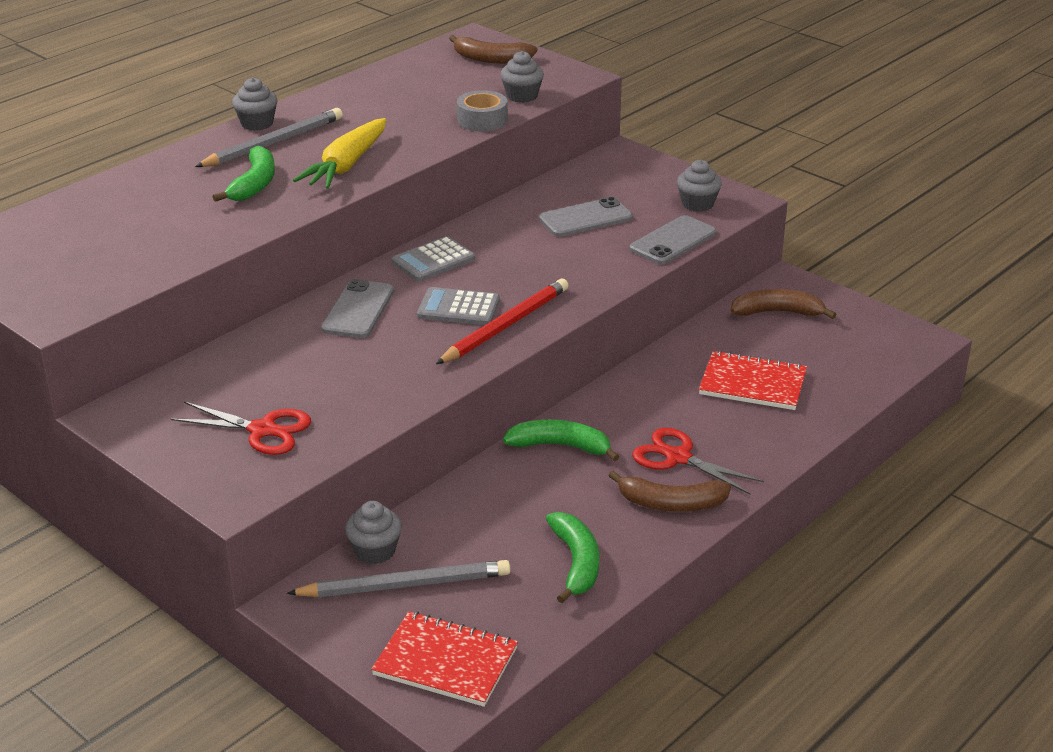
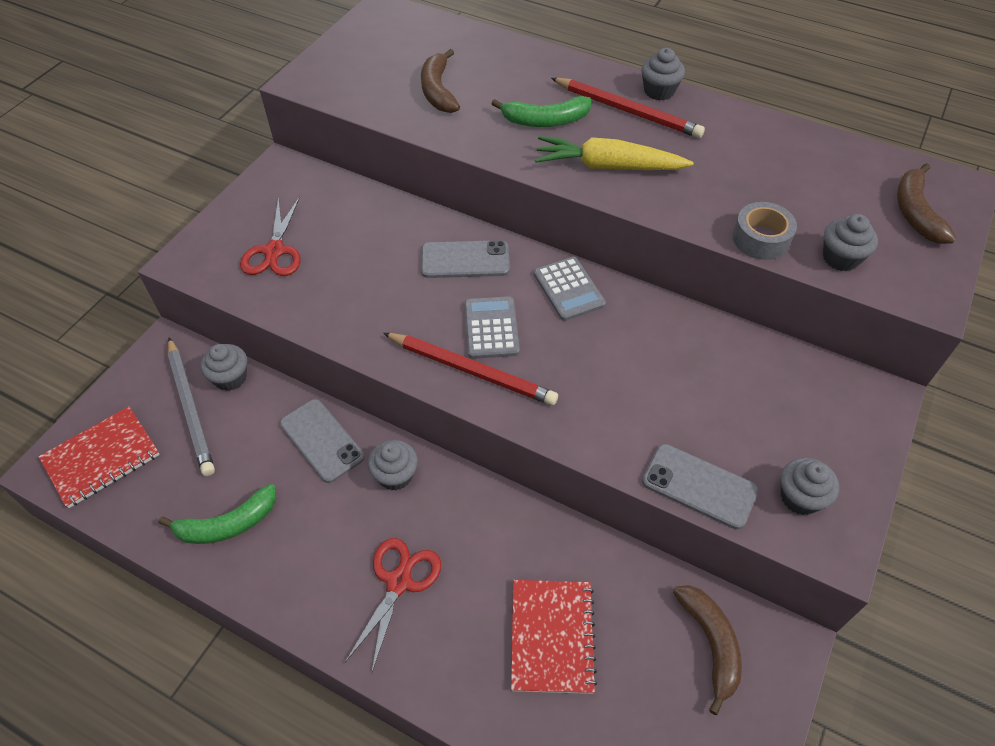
camera: 75 degrees right, 20 degrees up
(273, 143) = (627, 110): grey pencil -> red pencil
(433, 260) = (568, 289): grey calculator -> grey calculator turned 150 degrees counterclockwise
(445, 661) = (101, 458): red notebook -> red notebook turned 45 degrees clockwise
(560, 446) = (395, 475): green banana -> grey cupcake
(585, 218) = (709, 393): grey phone -> grey phone (321, 440)
(671, 503) = (323, 589): brown banana -> brown banana (438, 91)

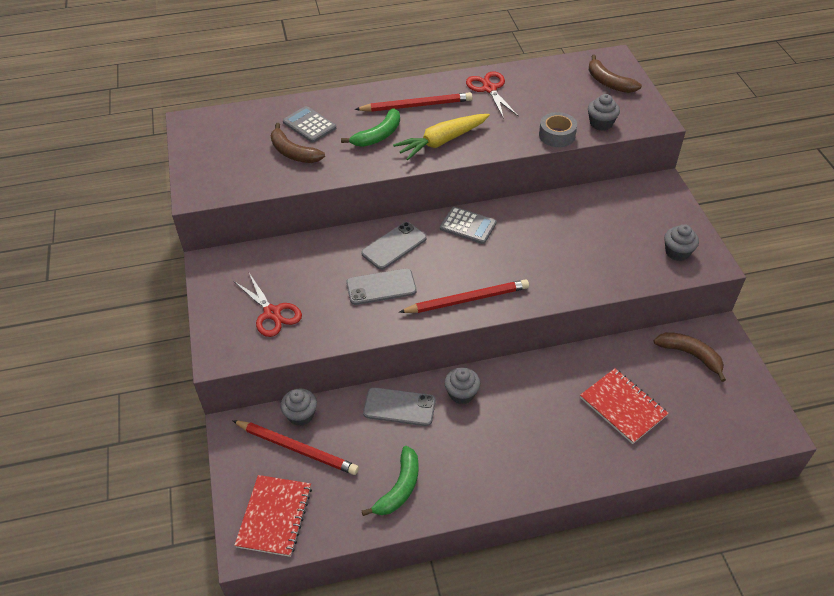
camera: 40 degrees left, 5 degrees down
(191, 407) = (297, 448): grey pencil -> red pencil
(399, 582) = (524, 441): red scissors -> red scissors (489, 89)
(491, 328) = (451, 272): grey calculator -> grey calculator (309, 125)
(659, 91) = (420, 85): grey cupcake -> none
(699, 486) = (632, 277): grey phone -> grey phone (381, 287)

